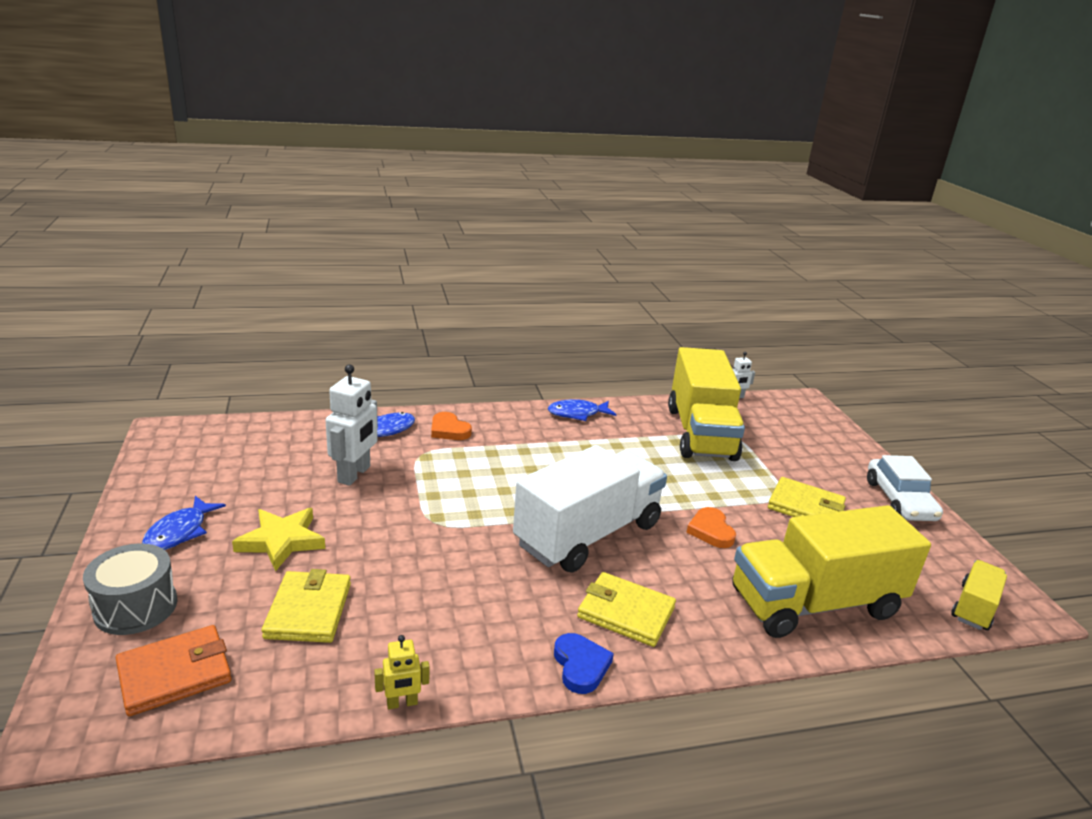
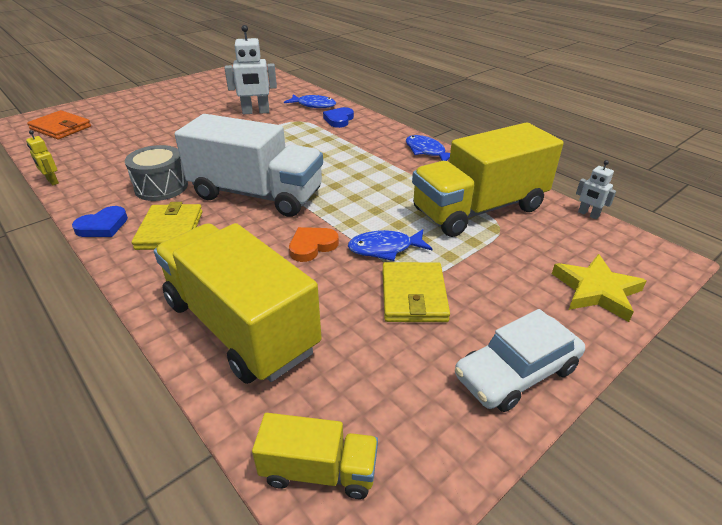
camera: 65 degrees right, 10 degrees up
(136, 607) = (104, 107): grey drum -> grey drum (161, 187)
(180, 532) = (167, 96): blue fish -> blue fish (385, 248)
(281, 541) = (175, 116): yellow star -> yellow star (596, 291)
(308, 610) = (120, 138): yellow wallet -> none
(449, 430) = (339, 120): orange heart -> blue heart

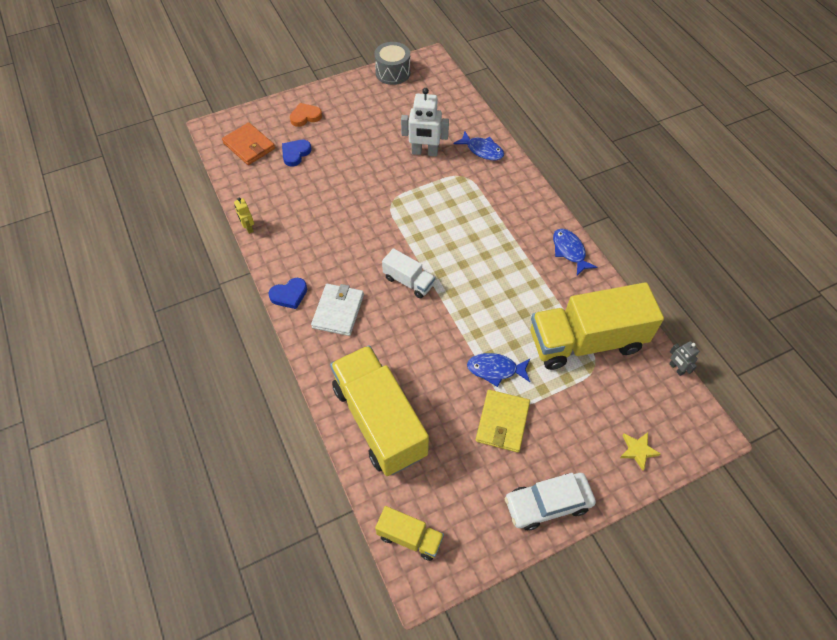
camera: 15 degrees right, 20 degrees up
(161, 187) = (333, 255): grey drum -> grey drum (393, 73)
(170, 230) = (338, 311): yellow wallet -> white wallet
(257, 194) = (408, 281): white truck -> white truck, size x0.48
(312, 246) = (441, 354): orange heart -> orange heart (305, 116)
(339, 120) = (501, 182): blue heart -> blue heart (295, 154)
(588, 214) = (676, 368): white robot -> grey robot
(596, 291) = (638, 450): yellow star -> yellow star, size x0.61

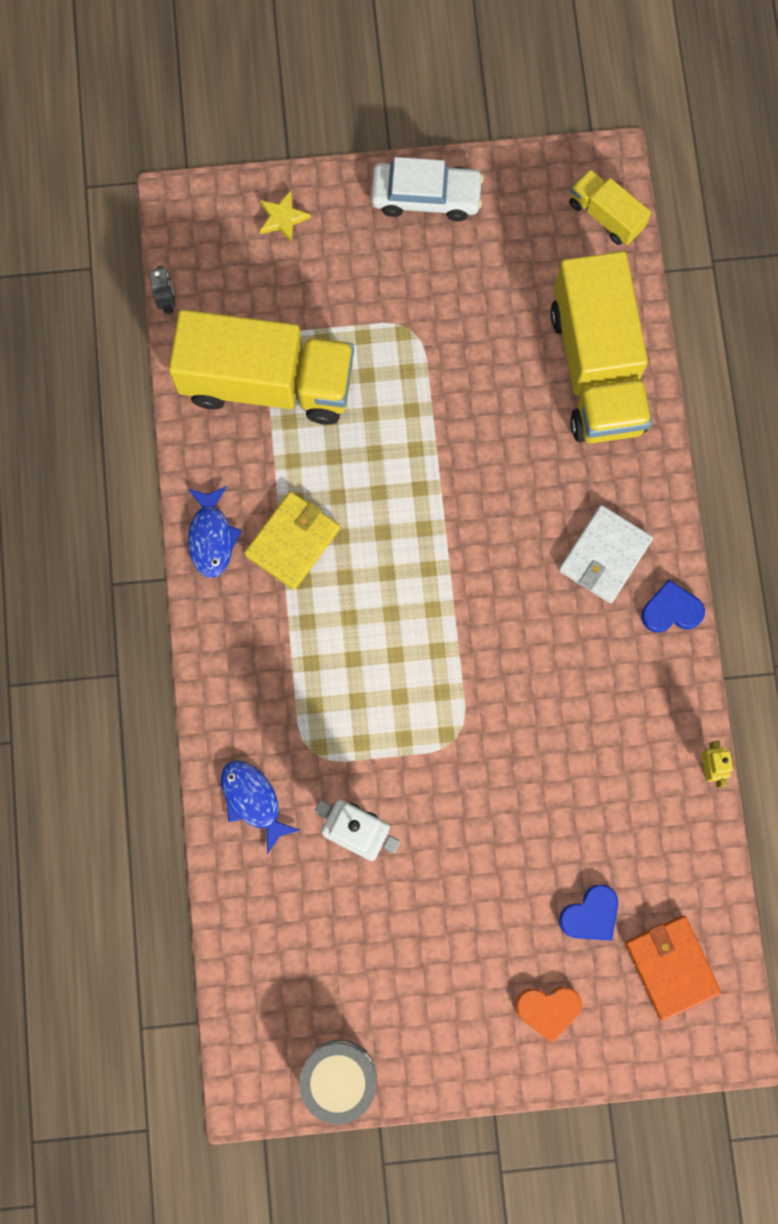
camera: 160 degrees left, 20 degrees up
(408, 281) = (482, 570): white truck -> none
(495, 369) = (413, 385): blue fish -> none
(502, 422) = (436, 311): yellow wallet -> yellow wallet (293, 541)

